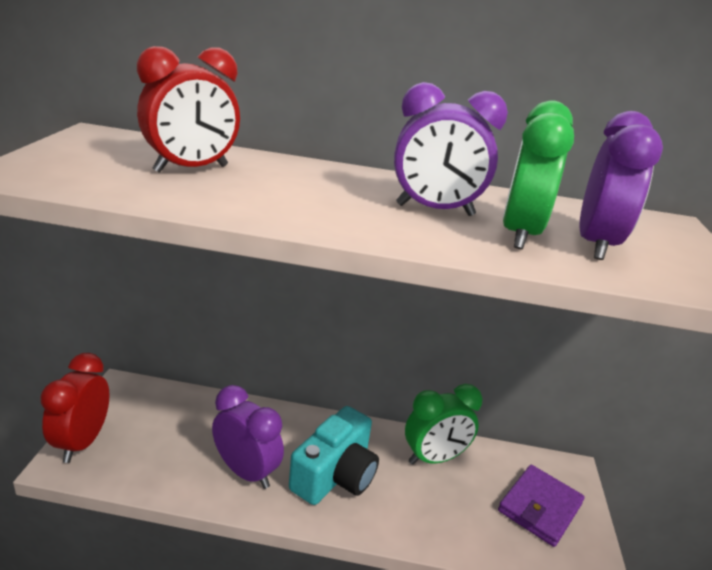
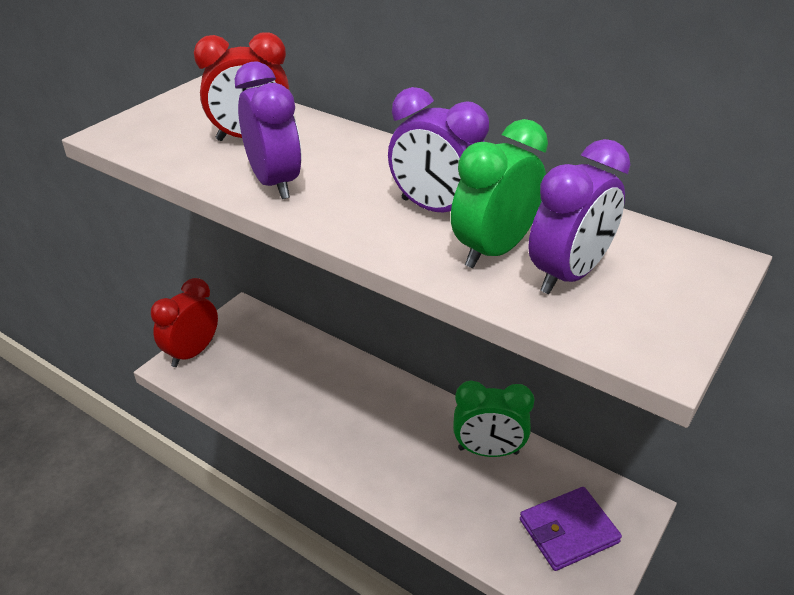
camera: 30 degrees right, 10 degrees up
(246, 472) = (306, 413): purple clock -> purple clock (275, 183)
(335, 475) = (381, 439): turquoise camera -> none

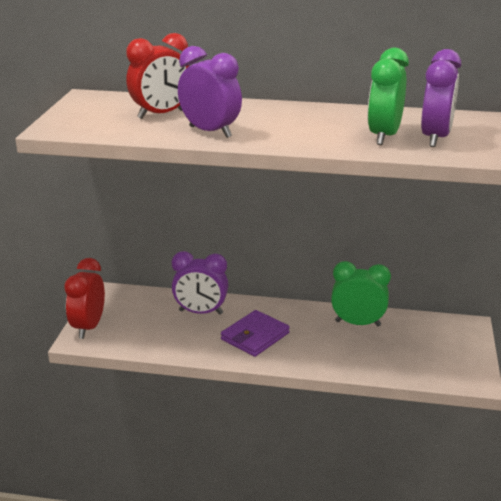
camera: 25 degrees left, 10 degrees down
(435, 209) = (328, 126): purple clock -> purple clock (201, 312)
(488, 451) = (357, 323): green clock -> green clock turned 150 degrees counterclockwise
(568, 531) = (439, 348): purple wallet -> purple wallet (255, 336)

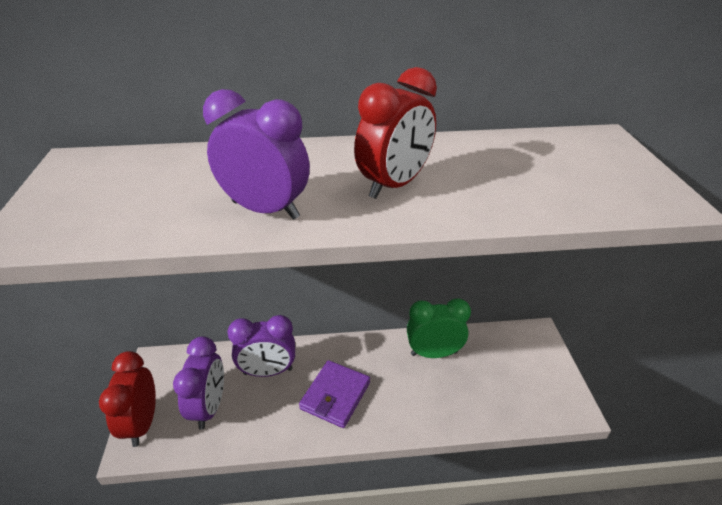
camera: 15 degrees left, 10 degrees up
(161, 114) = (186, 183): red clock -> red clock (394, 185)
(384, 136) = (495, 185): green clock -> none
(435, 138) = (558, 180): purple clock -> purple clock (209, 407)

